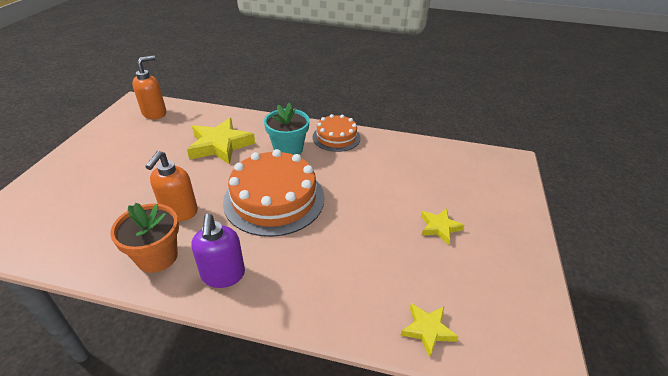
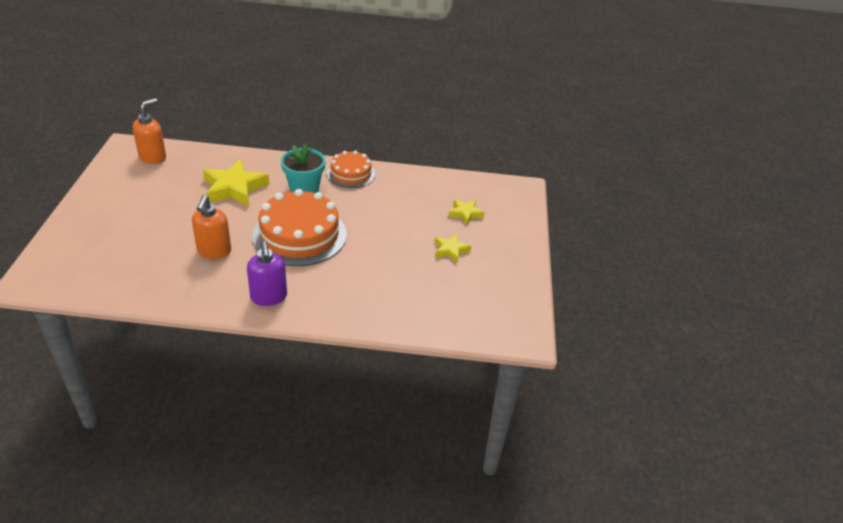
camera: 10 degrees left, 0 degrees up
(157, 257) = (207, 287): orange flower pot -> none
(427, 330) = (439, 322): yellow star -> yellow star (465, 213)

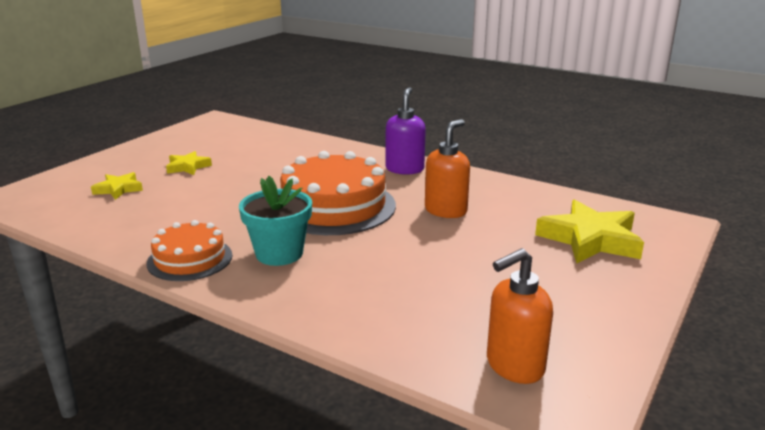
camera: 150 degrees left, 15 degrees down
(234, 188) = (383, 276): yellow star -> yellow star (590, 239)

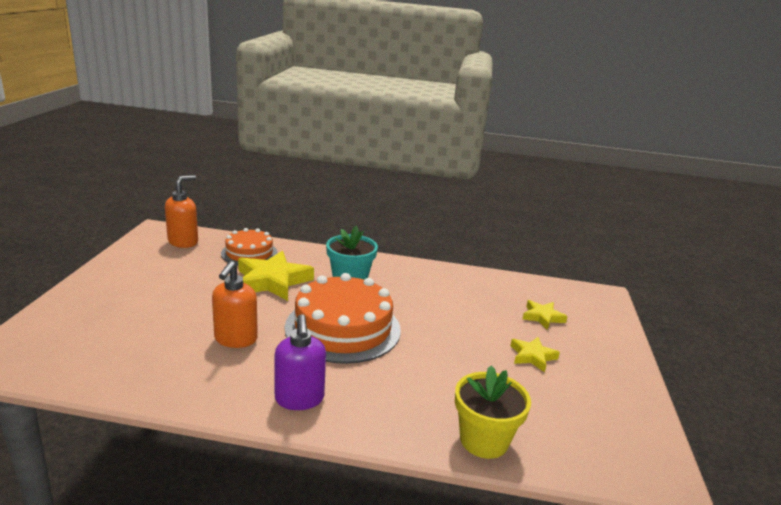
camera: 155 degrees right, 0 degrees up
(190, 259) = (403, 270): orange cake -> orange cake (249, 253)
(295, 140) = (484, 440): none -> yellow flower pot
(590, 239) = (99, 326): yellow star -> yellow star (272, 281)

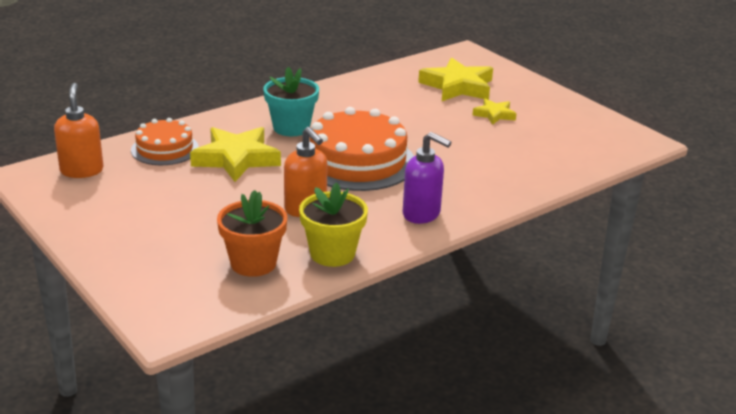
camera: 45 degrees left, 5 degrees up
(122, 354) = (253, 263): none -> orange flower pot
(484, 440) = (549, 173): yellow flower pot -> yellow flower pot (332, 254)
(542, 317) = (458, 86): yellow star -> yellow star, size x1.86

